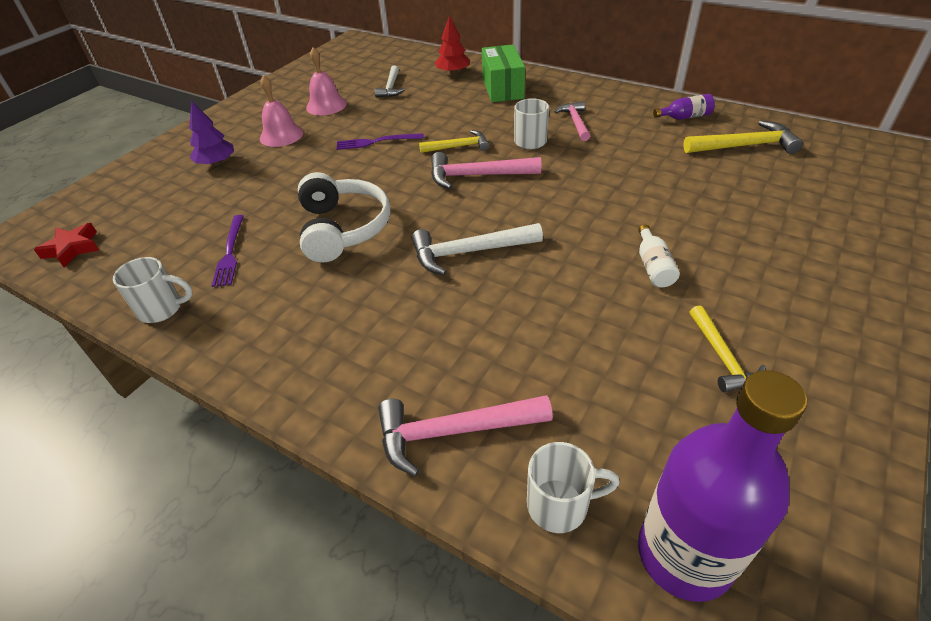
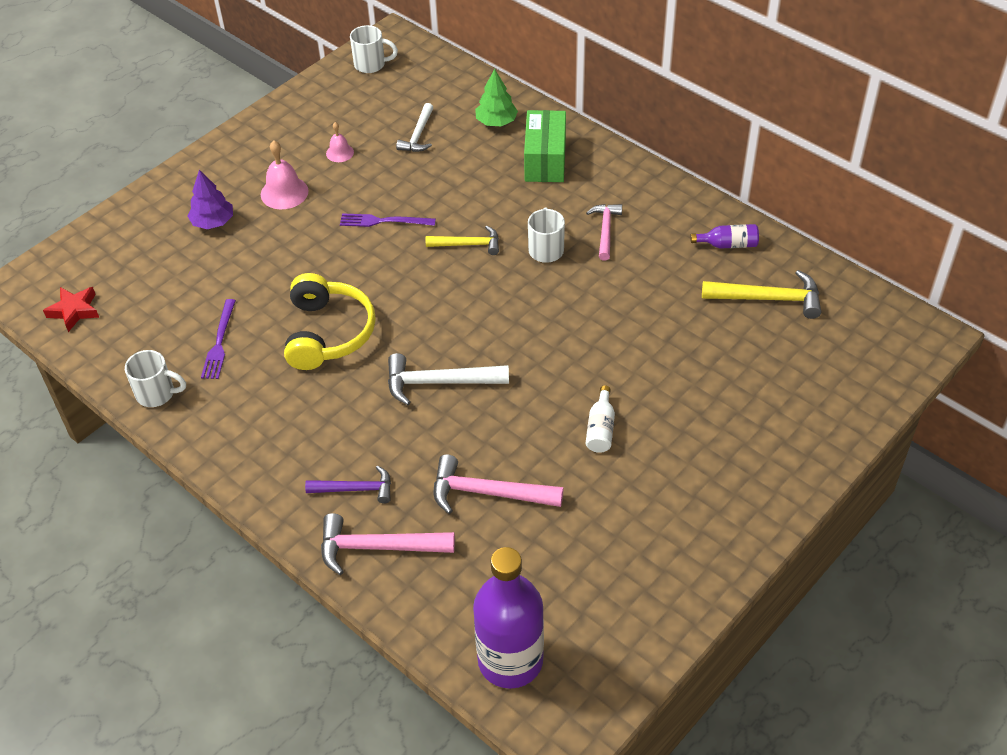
camera: 10 degrees right, 5 degrees up
(326, 105) = (340, 153): pink bell -> pink bell, size x0.60
(342, 229) = (327, 333): white headphones -> yellow headphones
(408, 369) = (355, 489): none -> purple hammer
(453, 72) = (496, 122): red tree -> green tree
(477, 176) = (475, 289): pink hammer -> pink hammer (488, 493)
(560, 505) = (438, 614): white mug -> white mug (371, 64)
(722, 357) = (614, 525): yellow hammer -> none

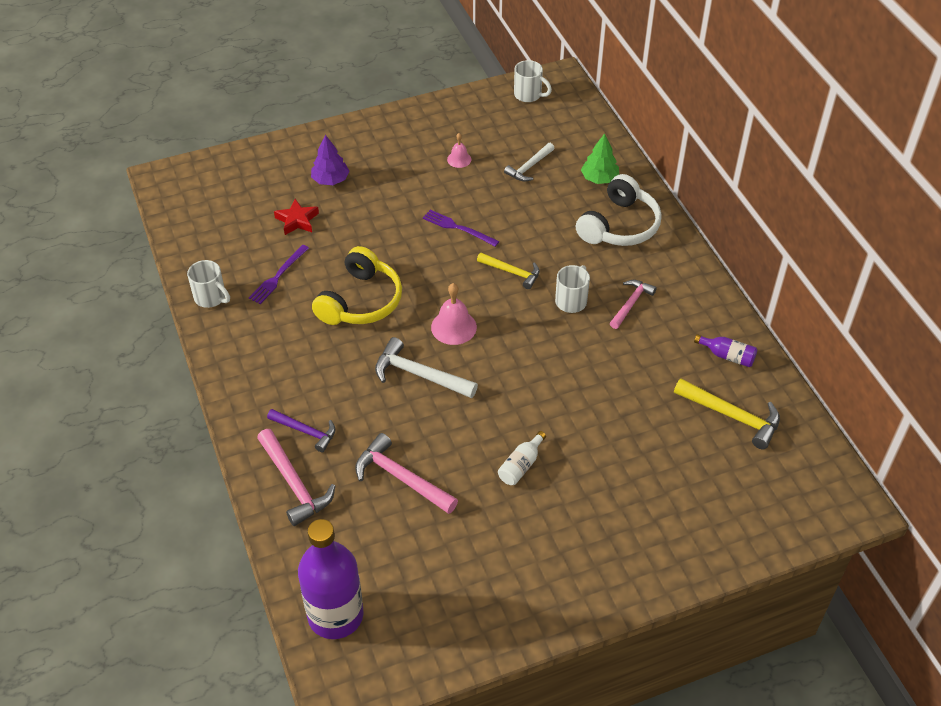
camera: 25 degrees right, 0 degrees up
(74, 311) = (192, 211): red star -> red star (297, 220)
(284, 192) = (397, 176): pink bell -> pink bell (453, 327)
(378, 547) = (294, 483): pink hammer -> pink hammer turned 150 degrees counterclockwise
(545, 160) = (619, 225): green box -> white headphones

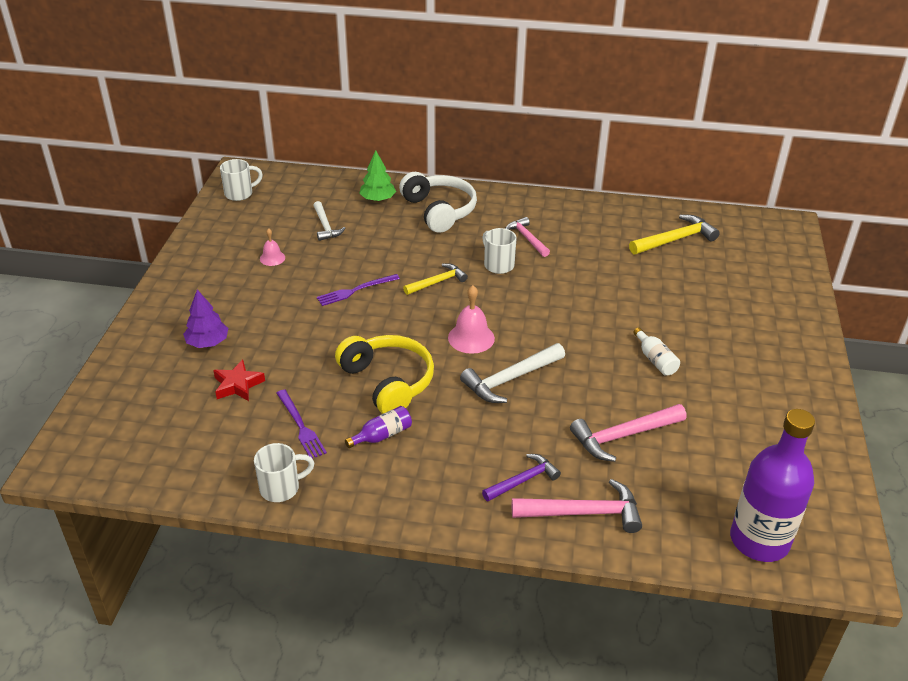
camera: 60 degrees left, 10 degrees down
(727, 356) = (616, 218): purple bottle -> purple bottle (382, 435)

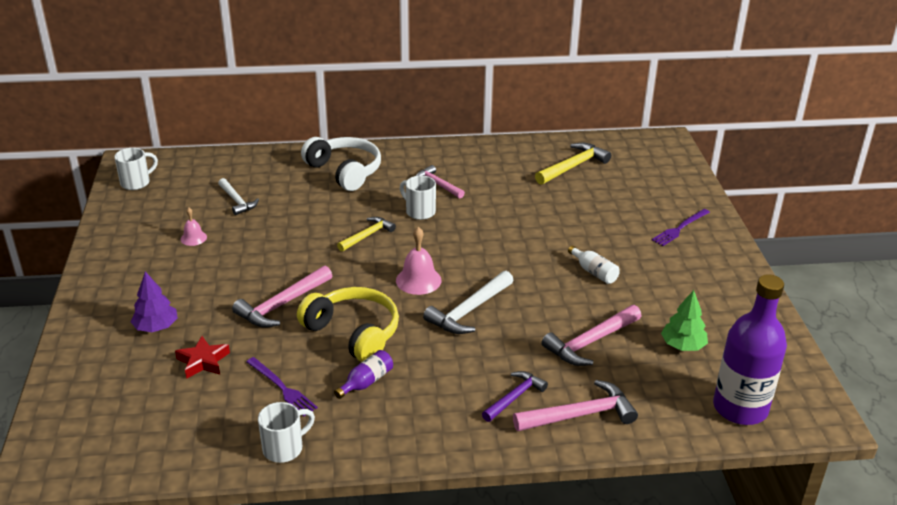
camera: 15 degrees left, 5 degrees down
(330, 340) = (282, 304): none -> pink hammer
(355, 290) = (290, 255): purple fork -> purple fork (680, 228)
(378, 199) = (280, 169): green tree -> green tree (682, 345)

